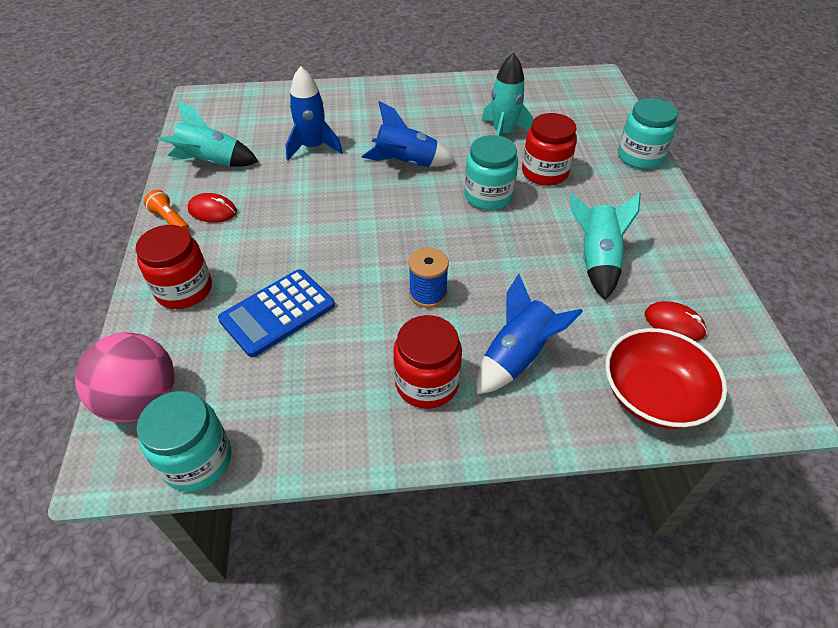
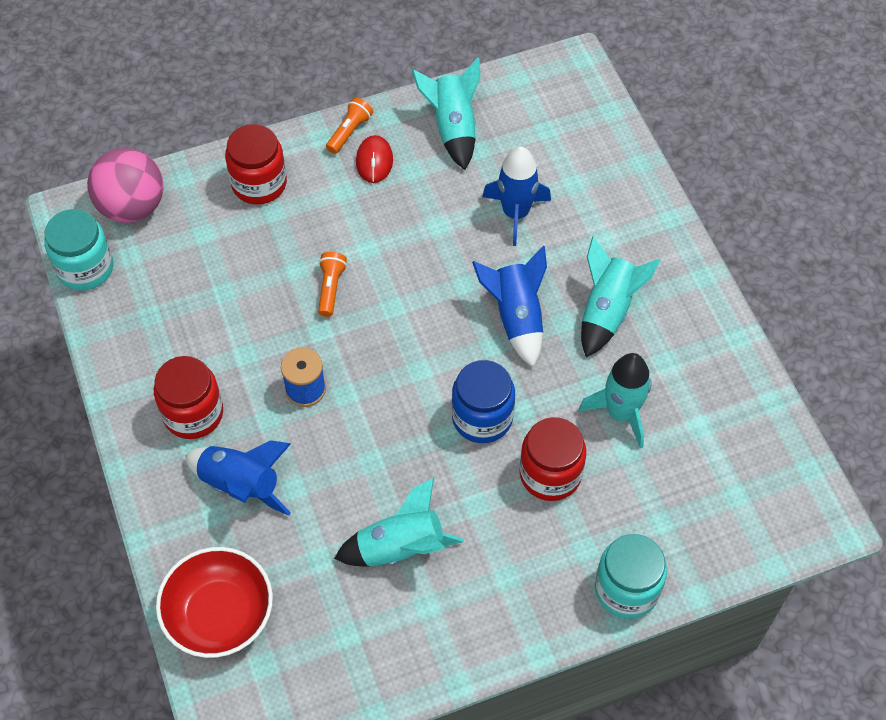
camera: 75 degrees right, 10 degrees up
(277, 313) = (249, 268): blue calculator -> none
(329, 260) = (331, 288): none -> orange flashlight
(419, 123) = (607, 311): none -> turquoise rocket
(488, 196) = (482, 418): turquoise jar -> blue jar
(674, 324) = (320, 634): red mouse -> none

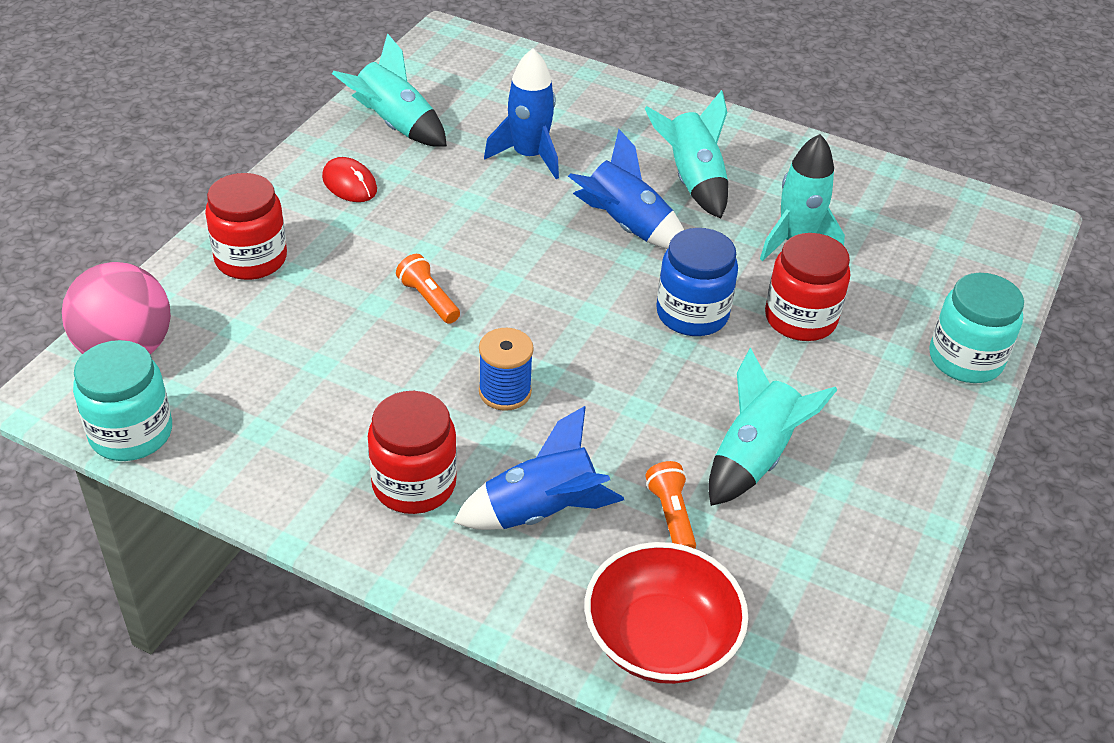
camera: 45 degrees left, 15 degrees down
(349, 132) = (297, 175): orange flashlight -> orange flashlight (671, 516)

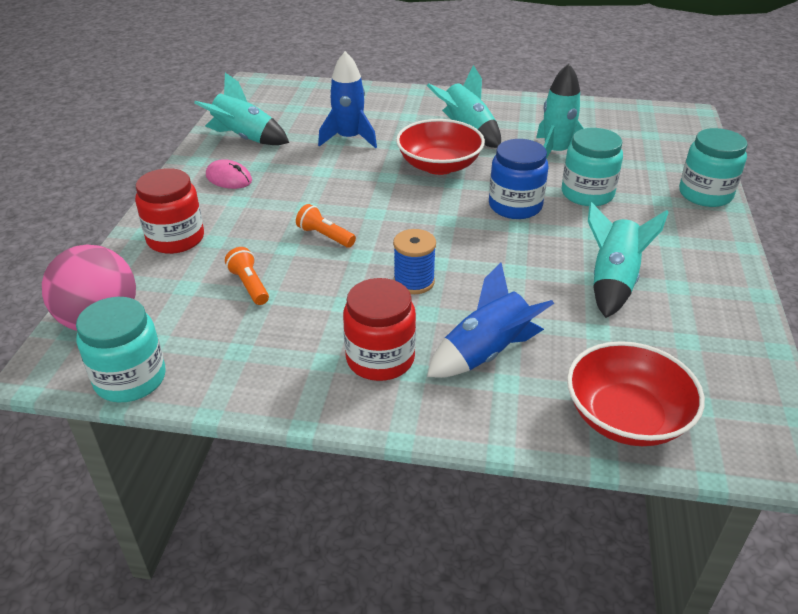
camera: 15 degrees left, 5 degrees down
(349, 184) = (229, 178): red mouse -> pink mouse
(625, 227) = (439, 165): blue rocket -> red bowl
(671, 516) = (580, 333): orange flashlight -> orange flashlight (249, 285)
(800, 318) = (587, 194): red jar -> turquoise jar

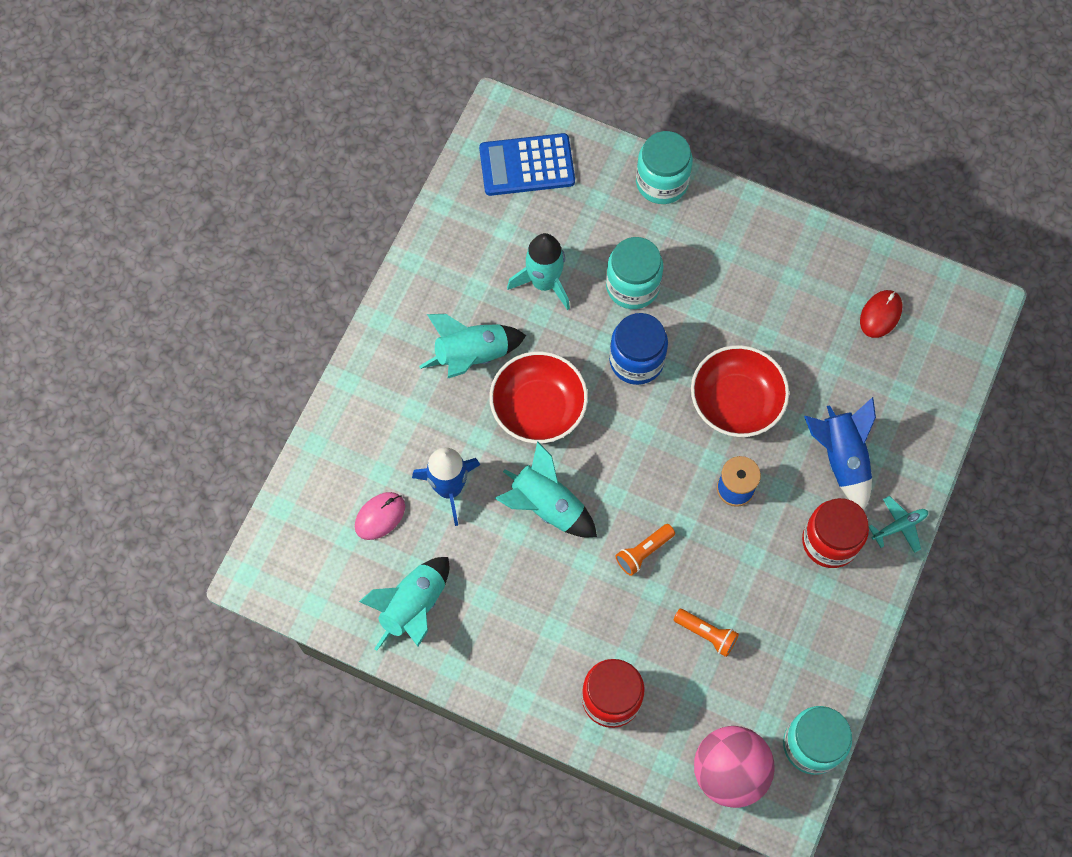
camera: 75 degrees left, 30 degrees up
(229, 178) = (504, 634): pink mouse -> pink mouse (380, 516)
(249, 285) = (706, 634): orange flashlight -> orange flashlight turned 135 degrees counterclockwise
(422, 417) = (899, 526): none -> turquoise plane
(612, 282) = (774, 325): turquoise rocket -> turquoise rocket (546, 506)
(626, 417) = (927, 385): red bowl -> red bowl (736, 402)
(654, 131) = (527, 165): none -> blue calculator
(688, 361) = (880, 315): none -> red mouse

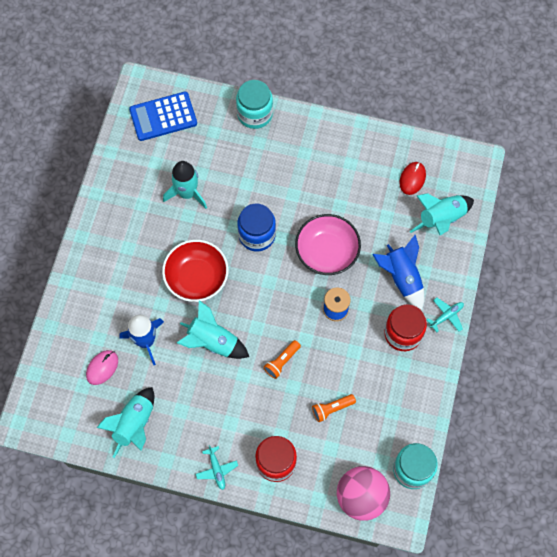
camera: 10 degrees left, 0 degrees up
(472, 356) = (147, 250): turquoise rocket -> turquoise rocket (441, 219)
(523, 694) = (217, 469): none -> turquoise plane
(632, 286) = (246, 186): turquoise jar -> none
(706, 634) = (332, 409): orange flashlight -> orange flashlight turned 135 degrees clockwise
(736, 402) = (327, 252): red bowl -> pink bowl

